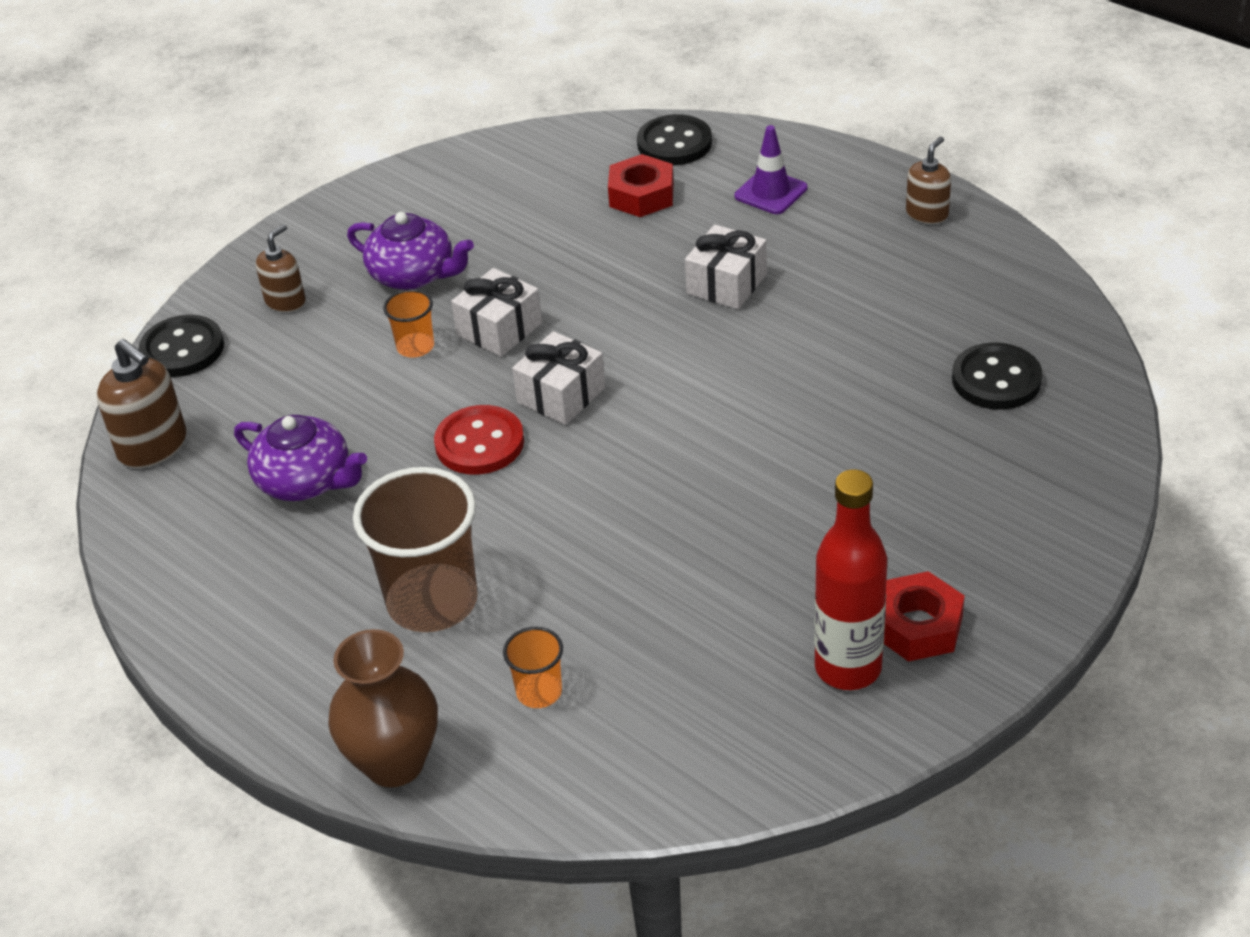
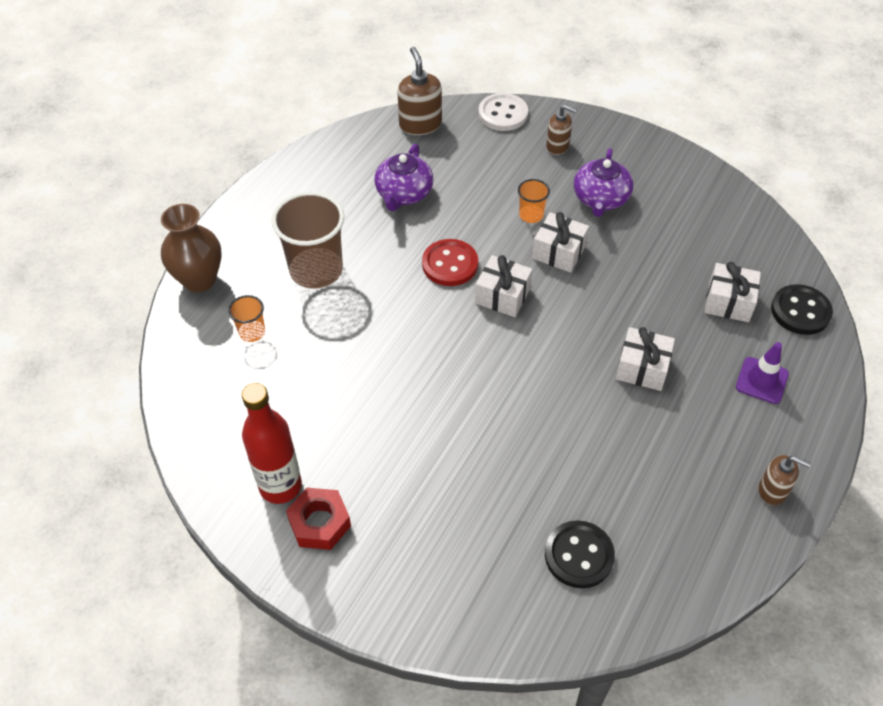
camera: 75 degrees right, 10 degrees up
(153, 446) = (420, 124): brown soap dispenser -> brown soap dispenser turned 135 degrees clockwise
(182, 349) = (503, 114): black button -> white button
(641, 195) = (728, 302): red nut -> white gift

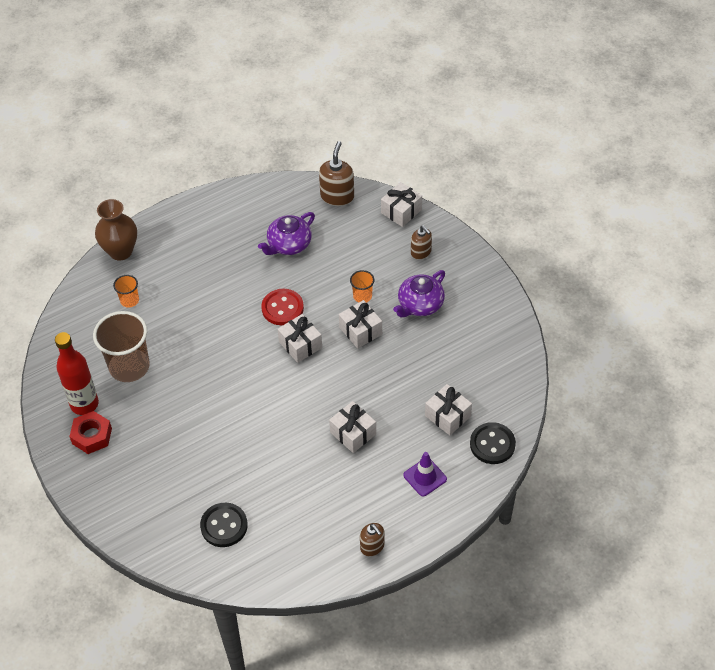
camera: 30 degrees right, 0 degrees up
(316, 270) = (195, 275): brown cup -> brown cup (129, 367)
(503, 114) = (401, 211): white button -> white gift

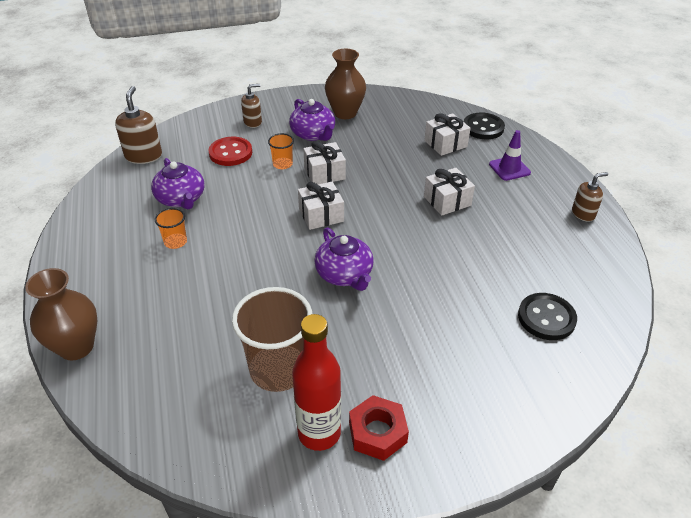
camera: 75 degrees left, 10 degrees down
(129, 300) = (168, 351): orange cup -> orange cup (175, 242)
(233, 380) = (344, 274): none -> purple teapot
(282, 308) = (265, 219): red button -> red button (230, 153)
(337, 196) = (143, 156): brown soap dispenser -> brown soap dispenser turned 60 degrees clockwise
(401, 211) = (195, 123): white gift -> none
(469, 319) = (345, 113): none -> brown vase

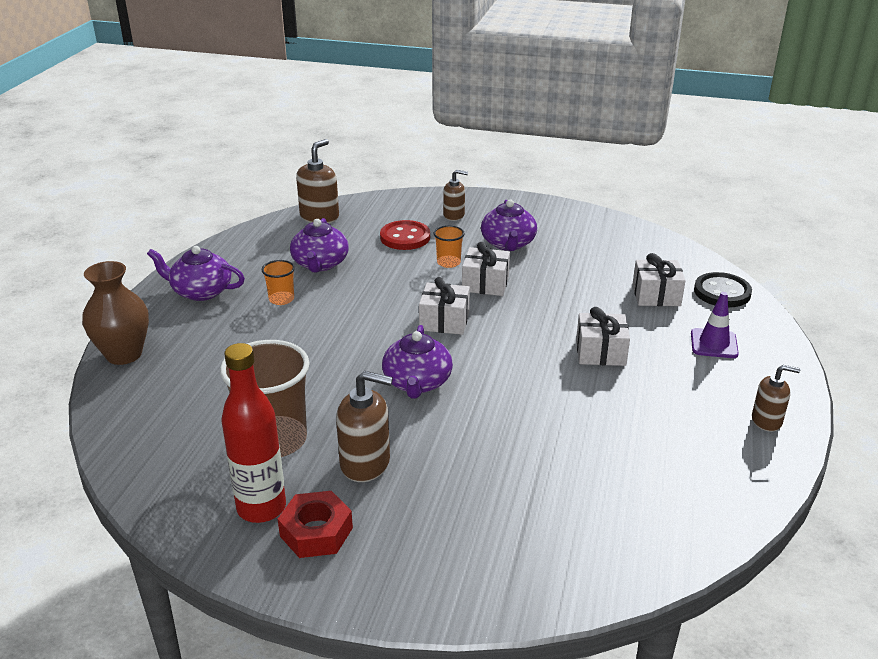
camera: 30 degrees right, 10 degrees down
(97, 260) = (201, 291): none -> purple teapot
(345, 113) = (564, 233): brown vase -> none
(364, 358) = (365, 463): none -> brown soap dispenser
(546, 318) = (606, 507): black button -> none

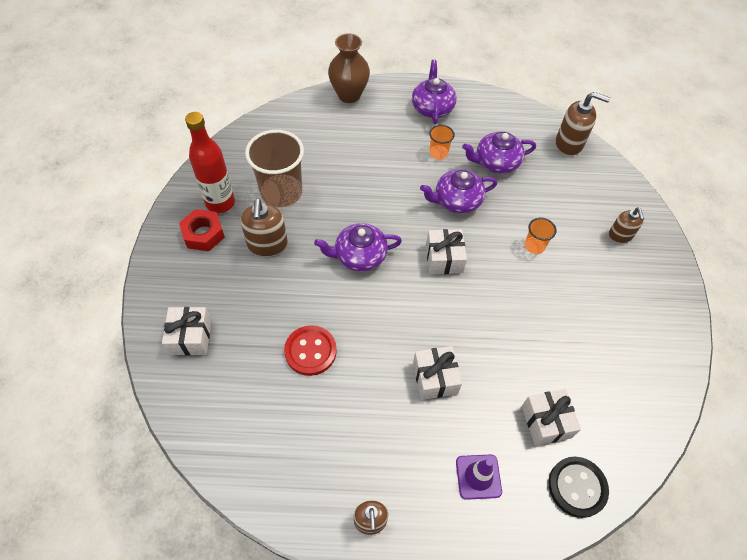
camera: 75 degrees right, 25 degrees up
(405, 237) = (563, 207): red button -> red button (310, 351)
(485, 284) = (511, 278): white gift -> white gift (190, 337)
(508, 244) = (588, 286): purple teapot -> purple teapot (456, 201)

